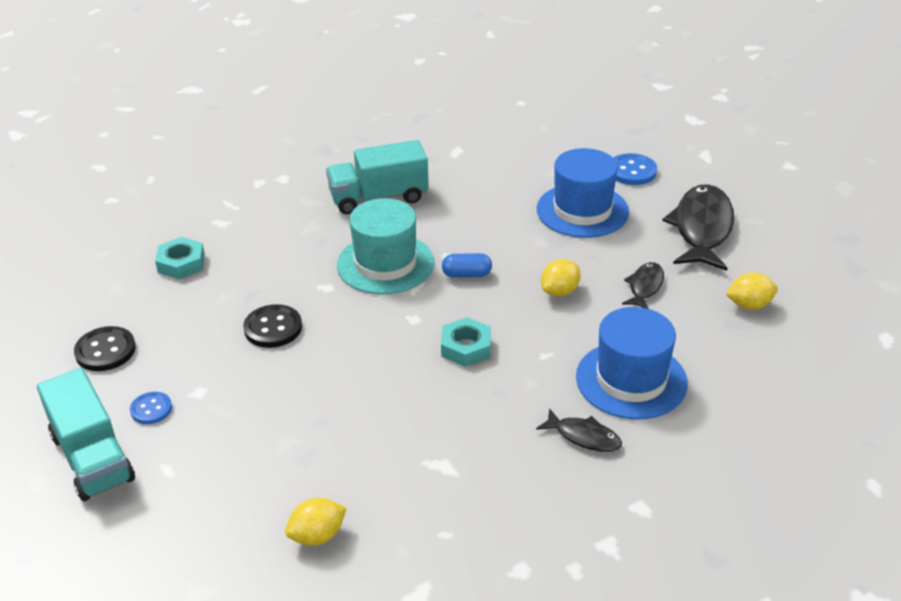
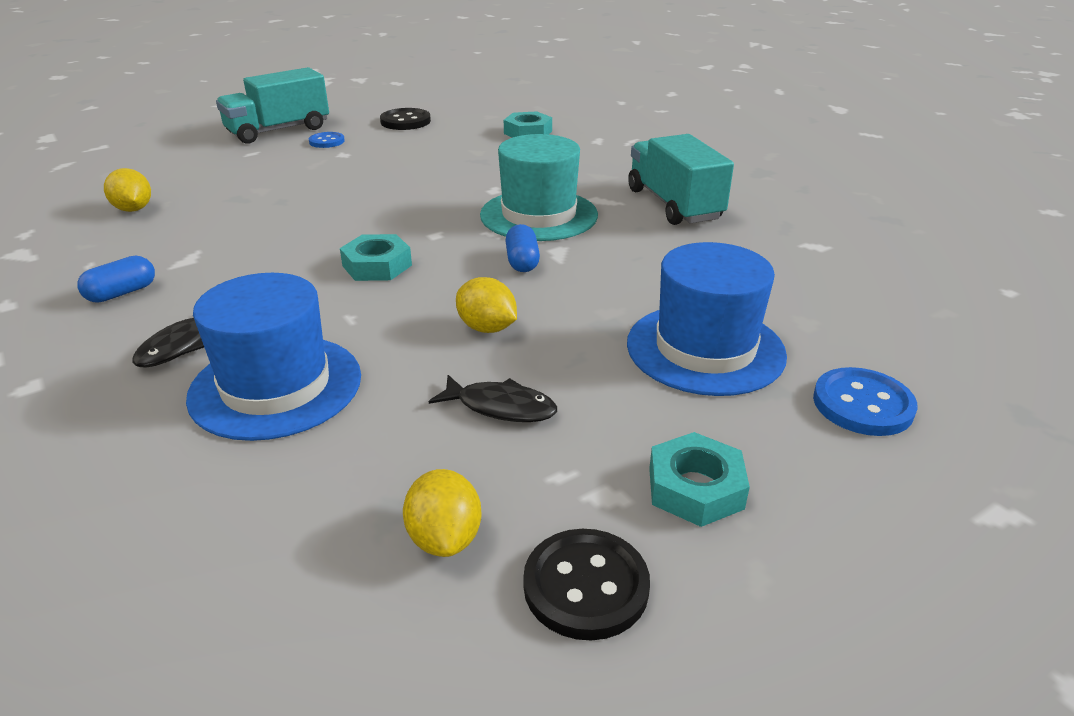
camera: 85 degrees right, 5 degrees down
(273, 328) = (427, 173): black button -> black button (586, 586)
(503, 493) = (122, 293): none -> blue capsule
(702, 229) = (695, 488): black fish -> turquoise nut

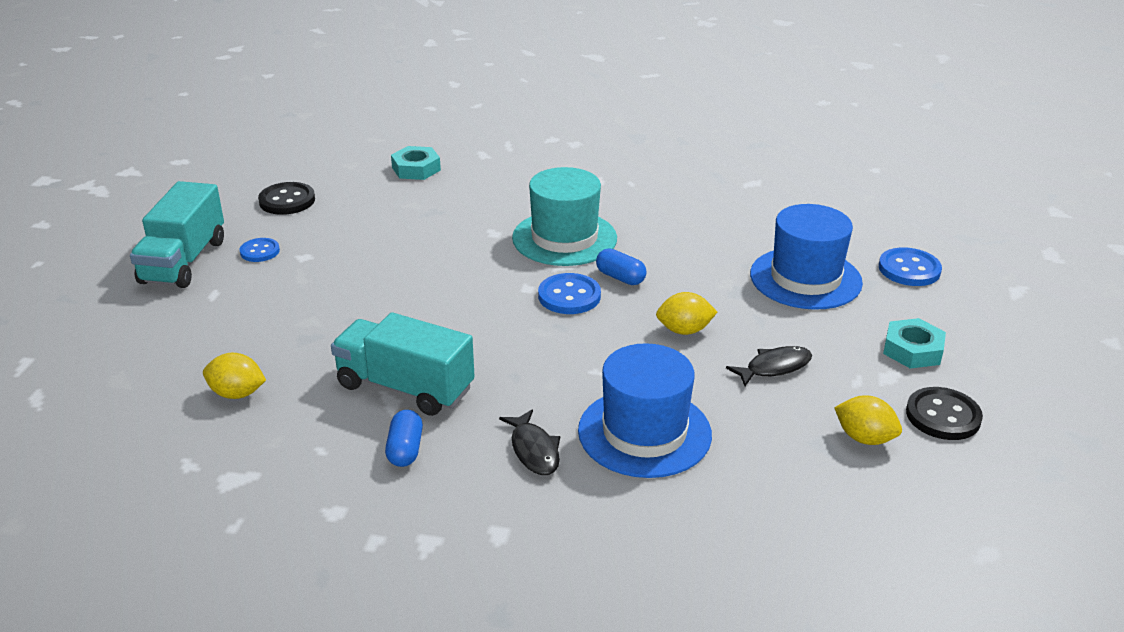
camera: 45 degrees left, 0 degrees up
(377, 265) = (538, 330): turquoise nut -> none
(452, 255) = (569, 296): none -> blue button
(674, 204) = (631, 189): turquoise truck -> turquoise truck (405, 387)

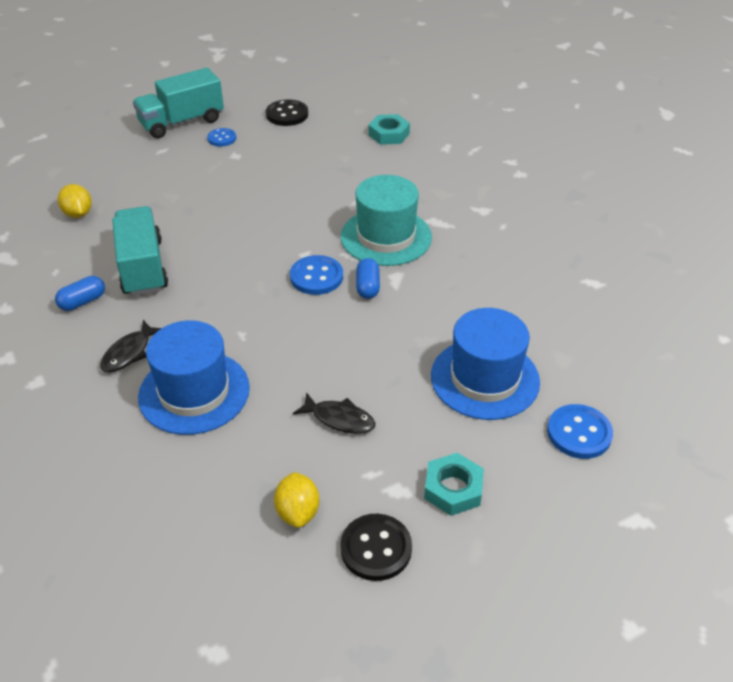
camera: 50 degrees right, 10 degrees up
(684, 330) = (336, 350): yellow lemon -> none

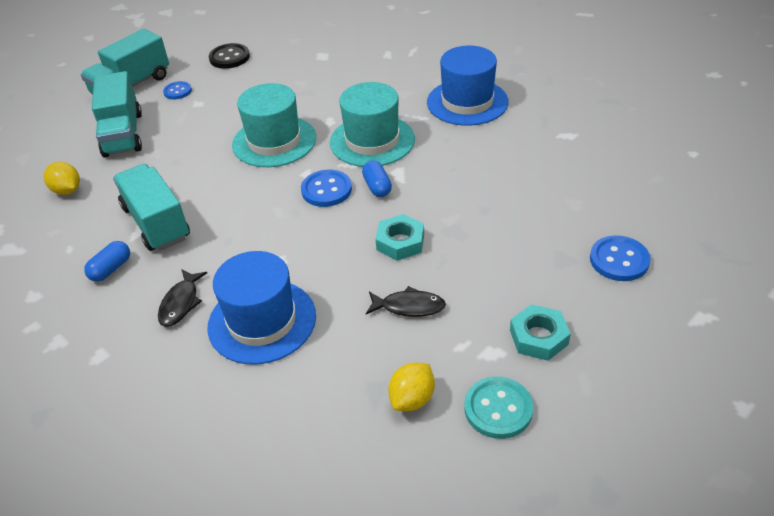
camera: 15 degrees left, 0 degrees up
(152, 170) = (123, 134): none -> turquoise truck
(290, 213) = (274, 141): none -> turquoise hat
(298, 512) = (412, 399): yellow lemon -> yellow lemon turned 60 degrees clockwise
(376, 548) = (498, 409): black button -> turquoise button
(389, 134) = (331, 54): turquoise nut -> turquoise nut (400, 242)
(484, 378) = (518, 237): blue hat -> blue hat (467, 102)

